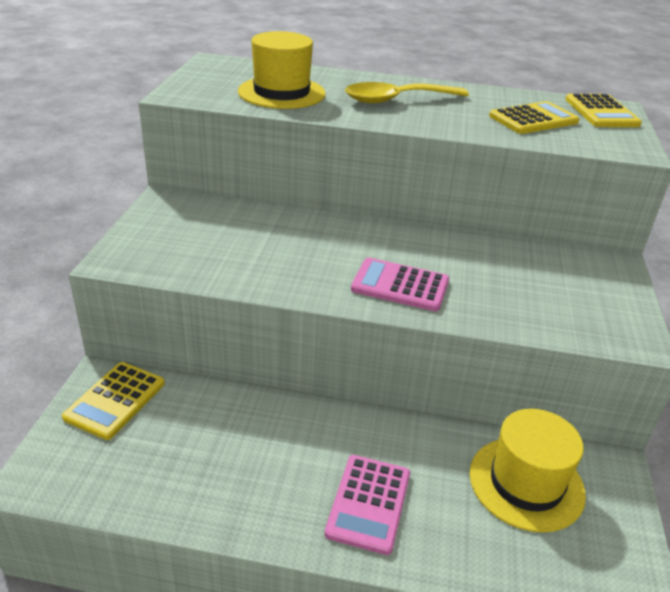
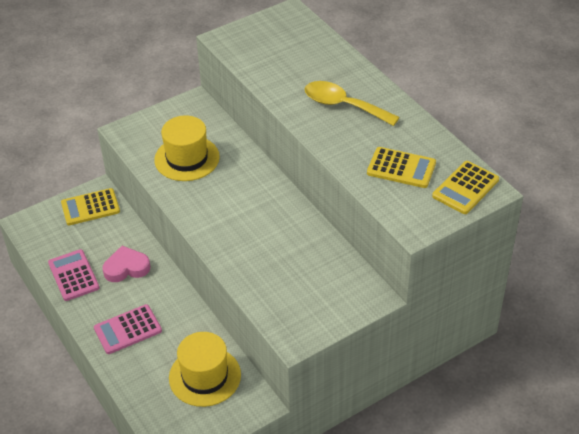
camera: 50 degrees right, 10 degrees up
(262, 435) = (126, 268): none -> pink heart
(281, 93) = (283, 64): yellow hat -> yellow hat (187, 158)
(400, 285) = (229, 230): pink calculator -> pink calculator (73, 275)

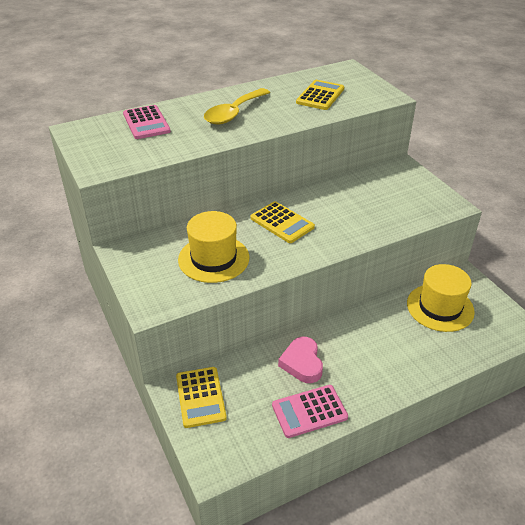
camera: 85 degrees left, 5 degrees down
(128, 330) = (388, 362): pink calculator -> pink calculator (146, 123)
(465, 188) = (345, 75): yellow calculator -> yellow calculator (282, 223)

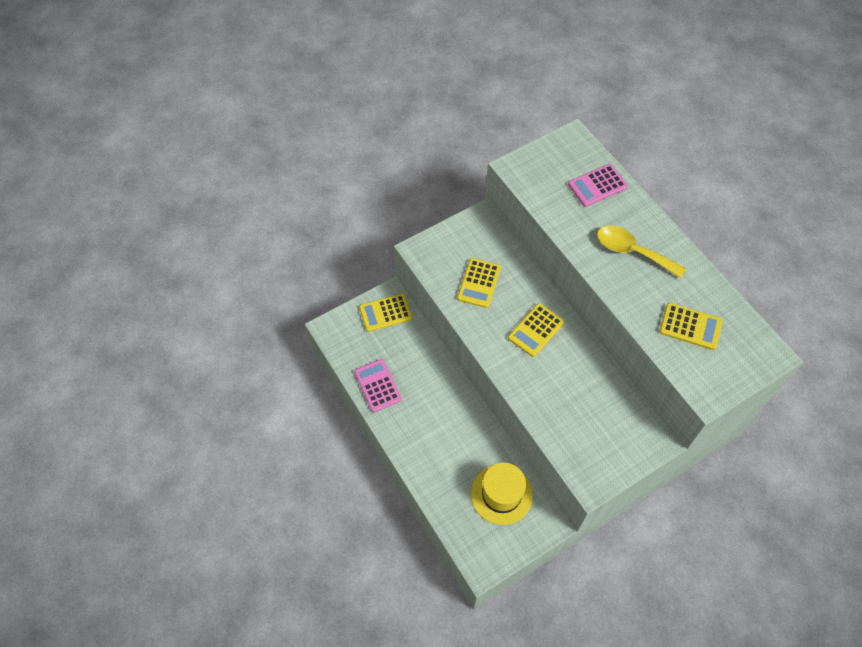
camera: 85 degrees right, 20 degrees up
(213, 258) = (479, 283): yellow hat -> yellow calculator
(302, 363) = (423, 379): pink heart -> none

